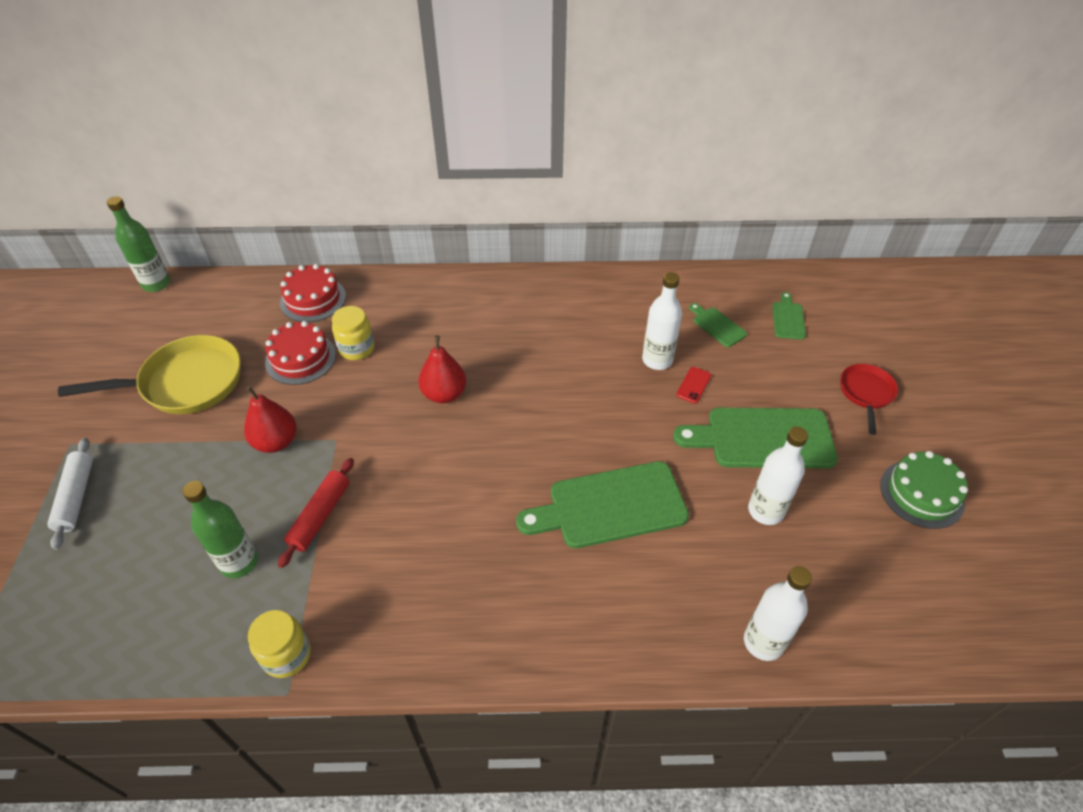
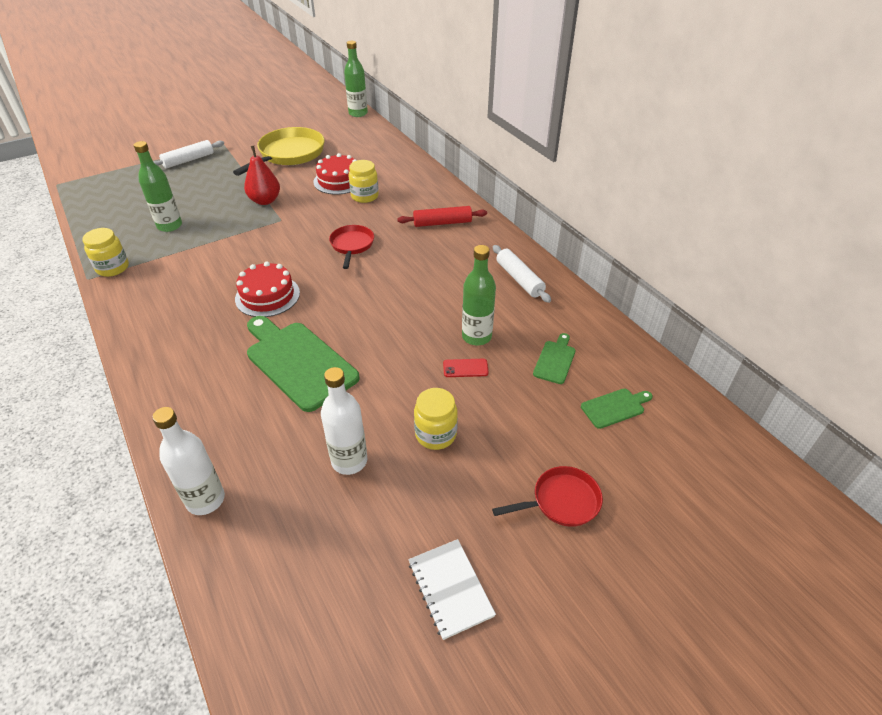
camera: 60 degrees right, 5 degrees down
(186, 383) = (289, 154): yellow pan -> yellow pan turned 105 degrees counterclockwise
(313, 299) = (394, 164): red cake -> red cake (267, 296)
(320, 516) = (217, 239): red rolling pin -> red rolling pin (442, 223)
(444, 394) = (352, 245): red pear -> red pan
(597, 297) = (519, 279): none -> white rolling pin
(657, 360) = (476, 336): white bottle -> green bottle
(763, 438) = (435, 434): green cutting board -> yellow jar
(921, 493) = (450, 589): green cake -> white notebook

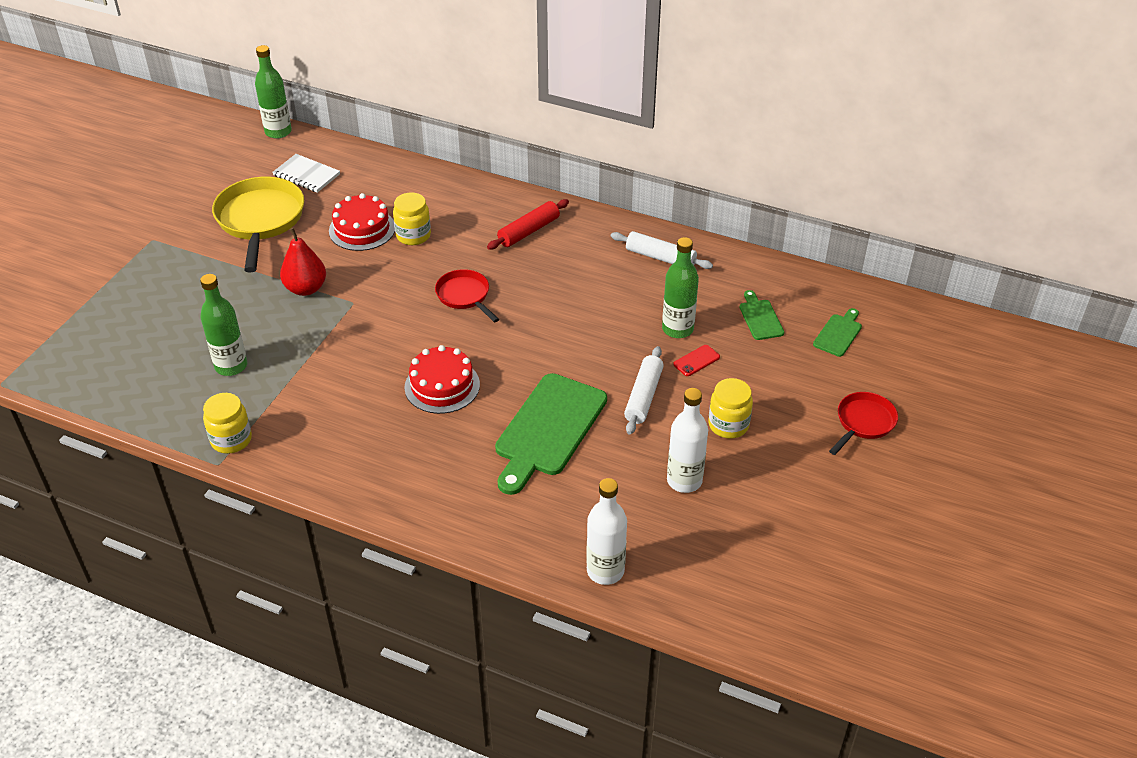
camera: 35 degrees left, 0 degrees up
(189, 160) = (139, 279): white rolling pin -> white rolling pin (643, 396)
(298, 362) = (548, 429): green cutting board -> green cutting board turned 75 degrees counterclockwise
(450, 589) = (846, 520): white notebook -> white notebook (306, 175)

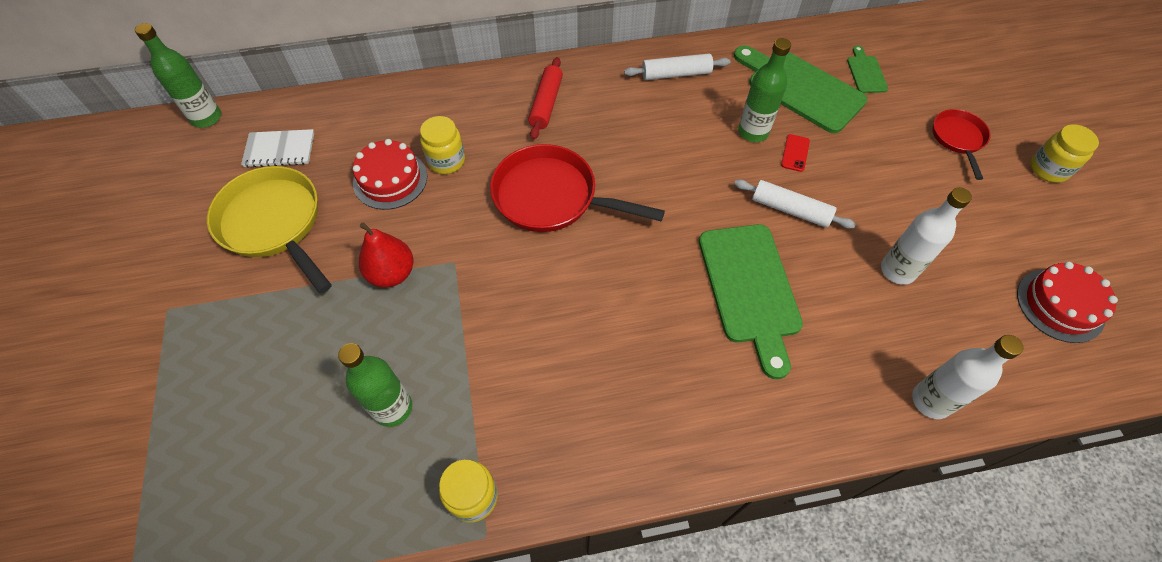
camera: 35 degrees left, 15 degrees up
(442, 386) = (619, 302): red cake -> red cake (1060, 305)
(465, 296) = (551, 197): red pan -> red pan, size x1.79
(643, 396) = (790, 210): white rolling pin -> white rolling pin turned 45 degrees counterclockwise
(728, 425) = (875, 198): yellow jar -> yellow jar (1048, 169)
(760, 318) = (800, 88): green cutting board -> green cutting board, size x2.10

